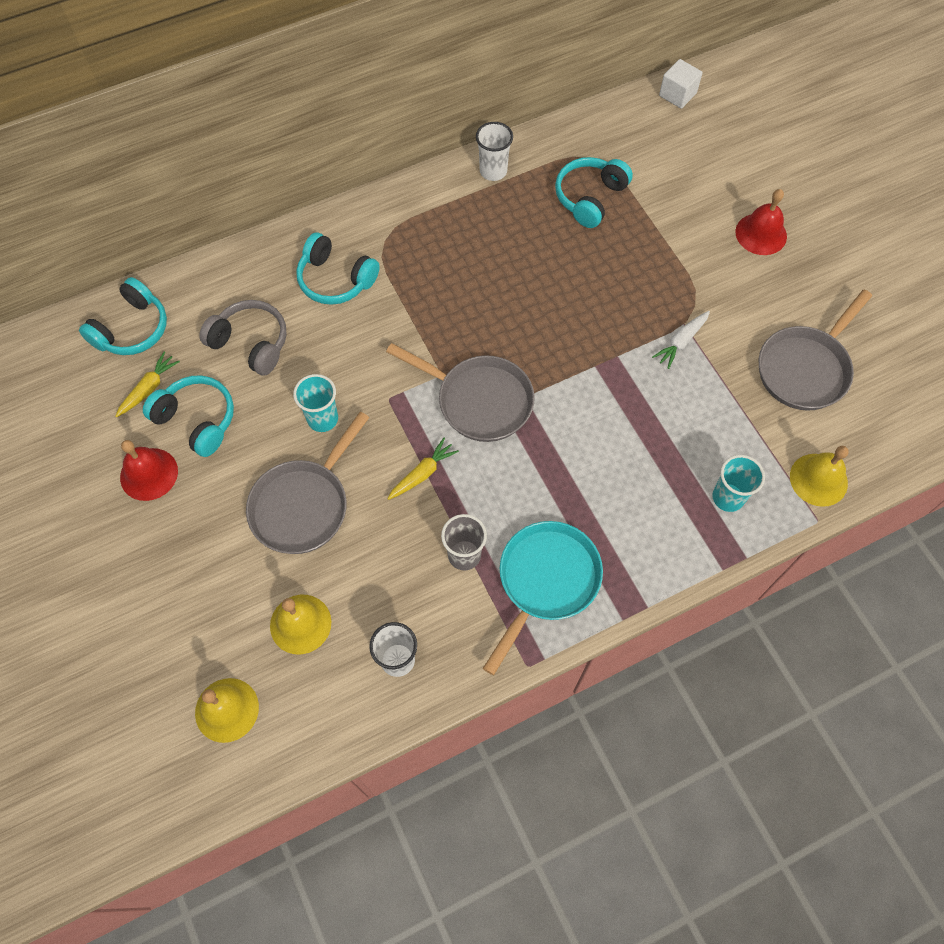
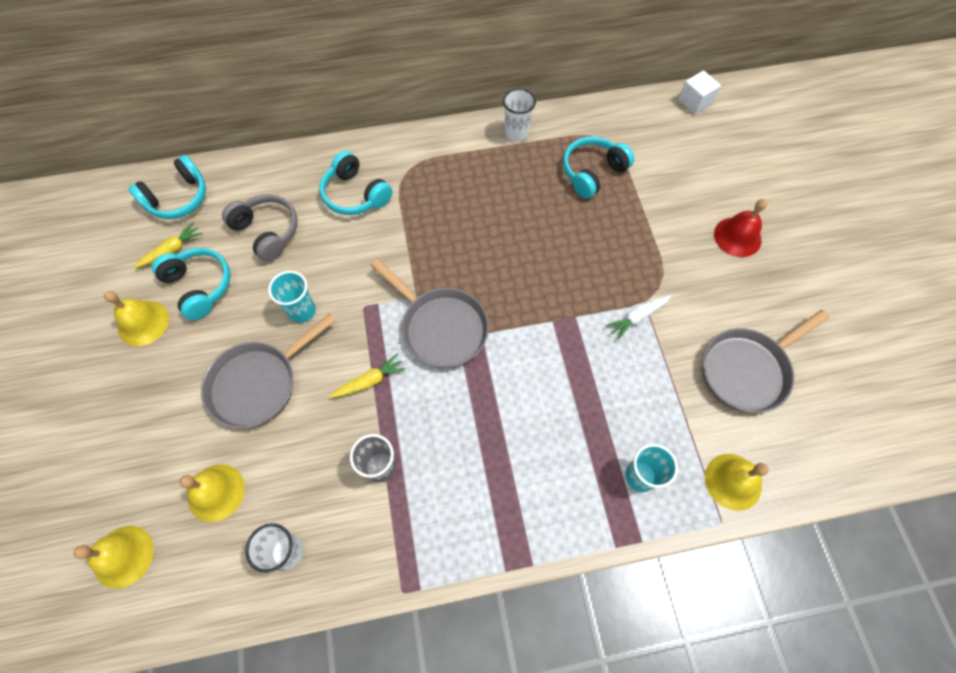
camera: 15 degrees right, 0 degrees up
(149, 474) = (143, 323): red bell -> yellow bell
(545, 581) = (445, 512): turquoise pan -> none

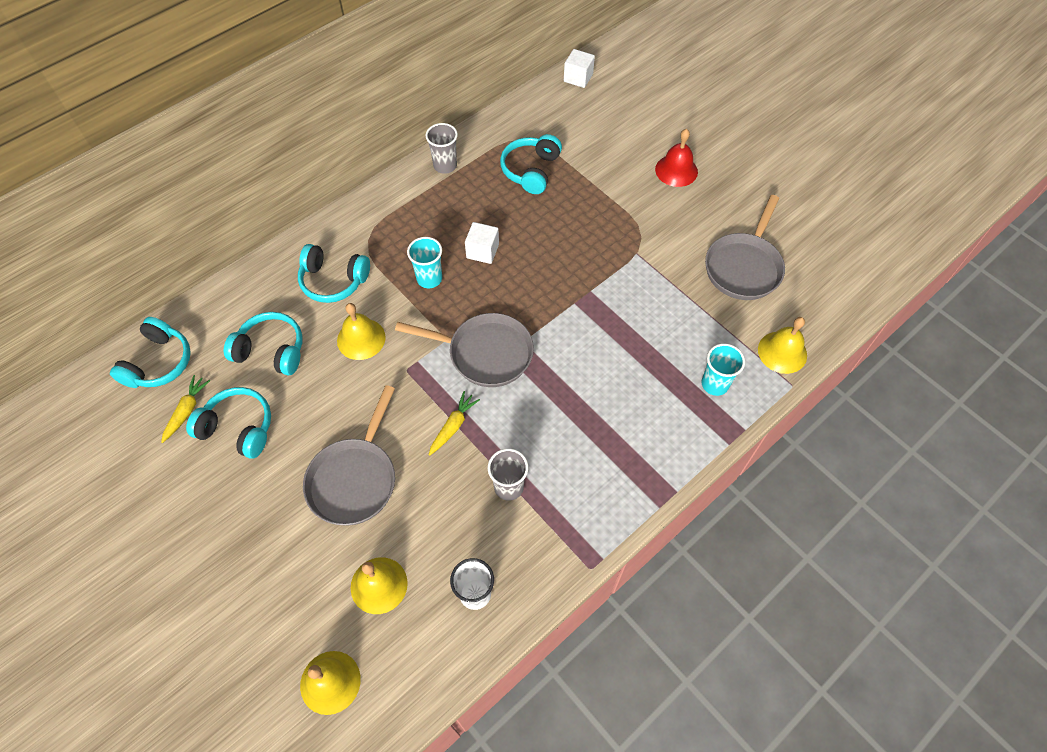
camera: 30 degrees left, 5 degrees down
(143, 323) = (204, 486): yellow bell -> yellow bell (361, 339)
(267, 232) = (271, 351): grey headphones -> turquoise headphones
(302, 311) = (352, 400): turquoise cup -> turquoise cup (429, 279)
(499, 229) = (482, 251): none -> white cube
(516, 133) = (445, 166): white cup -> grey cup
(637, 317) = (639, 268): white carrot -> none

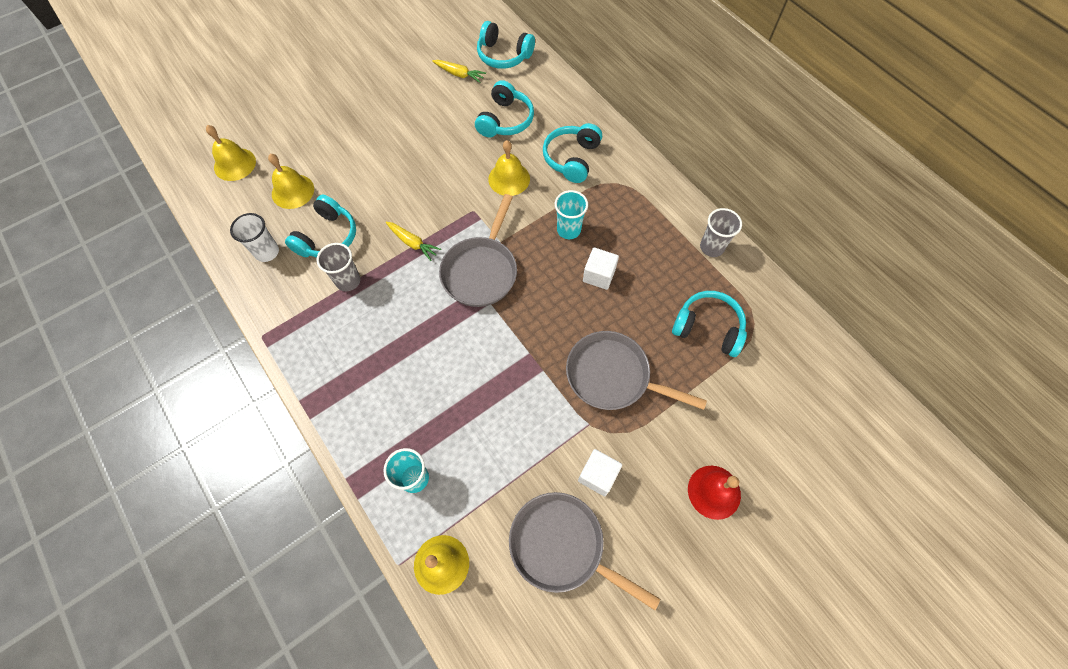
camera: 95 degrees right, 5 degrees up
(238, 428) = (439, 104): turquoise headphones -> turquoise headphones (327, 237)
(354, 479) = (380, 176): grey pan -> grey pan (613, 376)
(578, 78) = (865, 394): white cube -> white cube (598, 475)

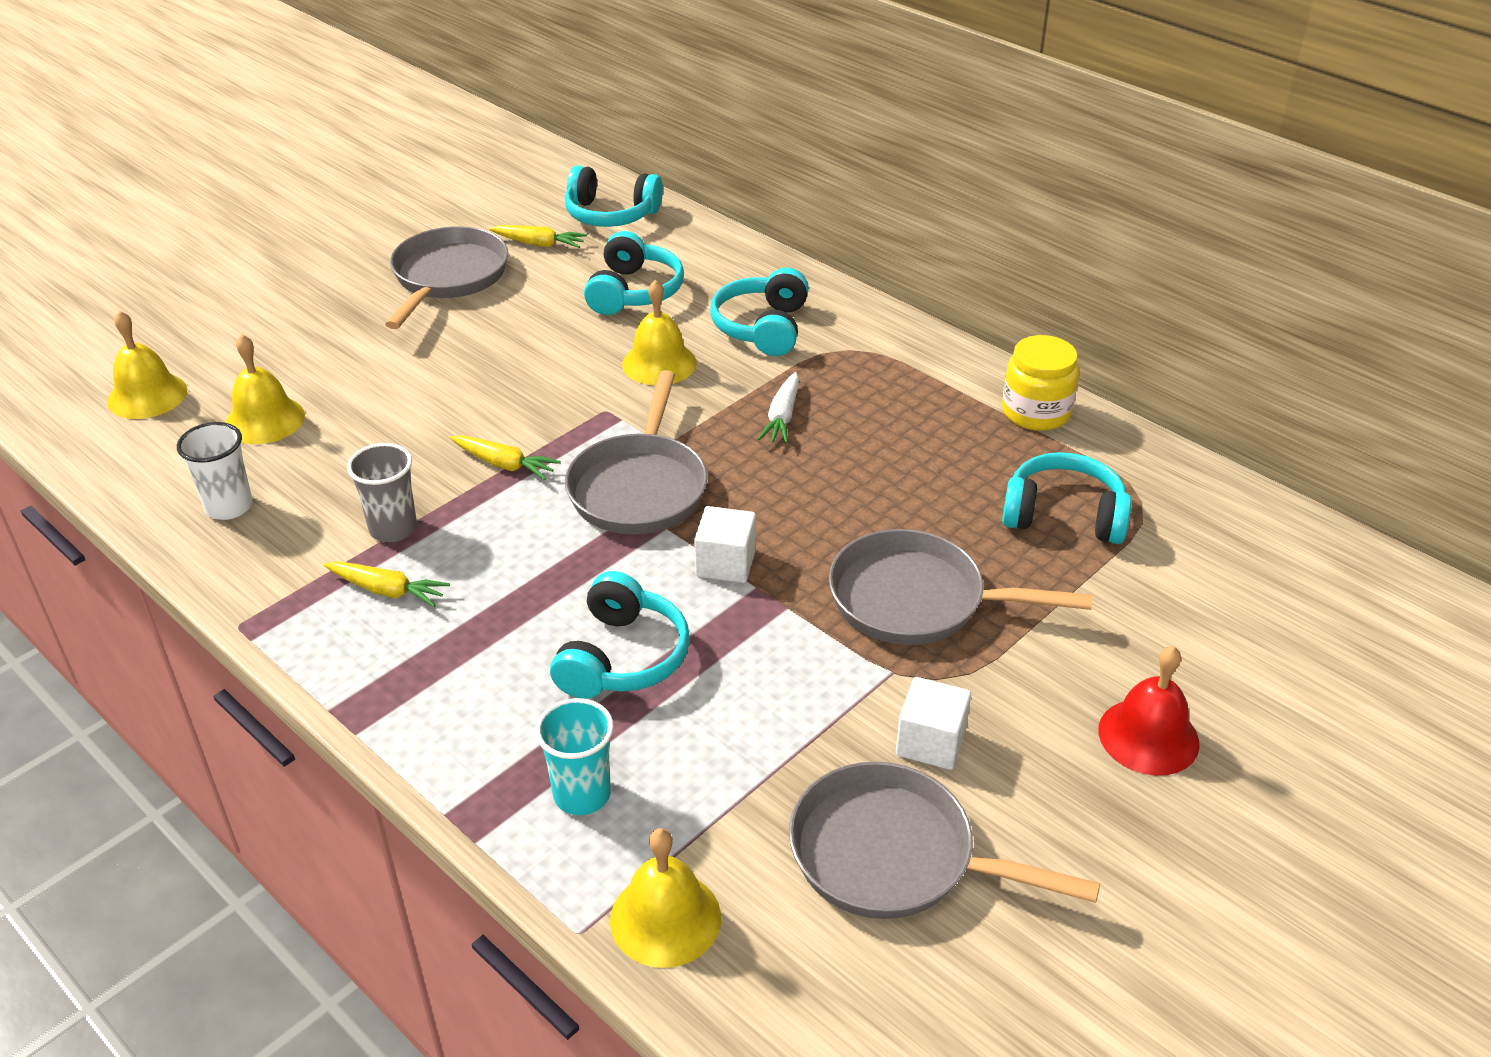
camera: 10 degrees left, 25 degrees down
(327, 237) = (342, 473): turquoise headphones -> turquoise headphones (622, 657)
(339, 324) = (387, 590): none -> yellow carrot
(405, 95) = (448, 277): none -> grey pan
(568, 230) = (782, 417): turquoise cup -> white carrot
(599, 275) = (852, 469): white cube -> white cube (725, 563)
(711, 247) = (1036, 412): grey cup -> yellow jar

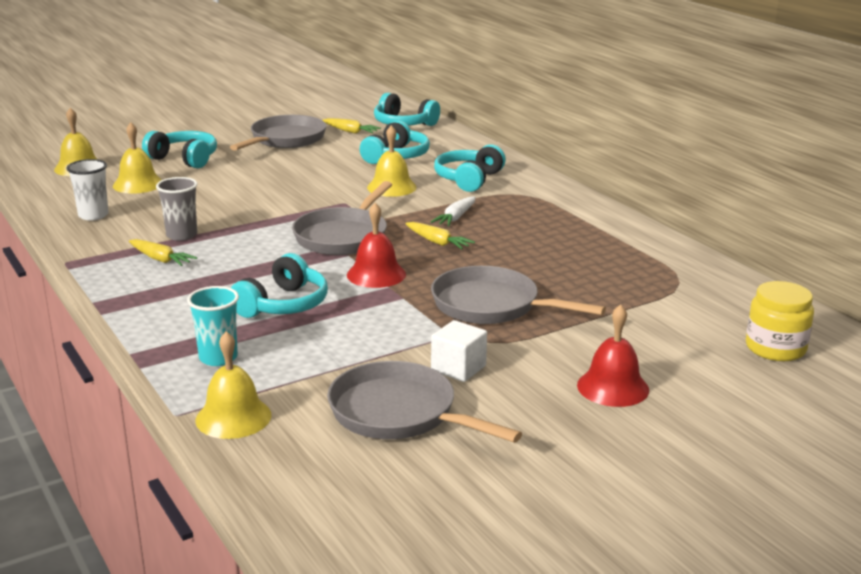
camera: 15 degrees right, 15 degrees down
(504, 464) = (266, 217): yellow carrot -> yellow carrot (437, 242)
(725, 563) = (376, 274): white cube -> red bell
(1036, 412) = (630, 235): yellow jar -> yellow jar (775, 348)
(1063, 516) = (619, 282): turquoise headphones -> turquoise headphones (184, 159)

